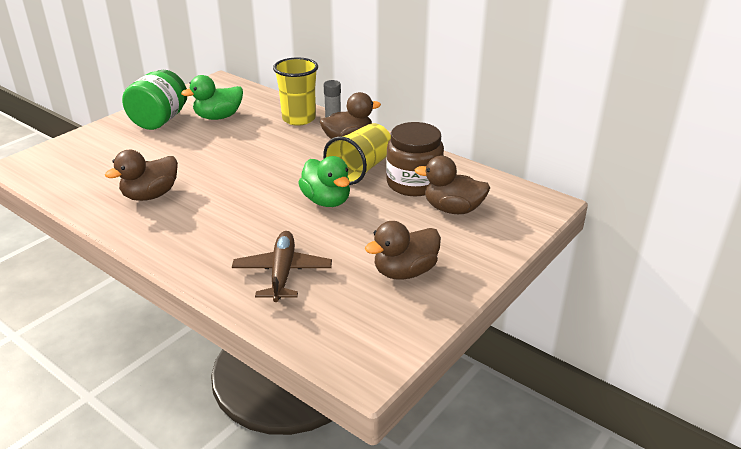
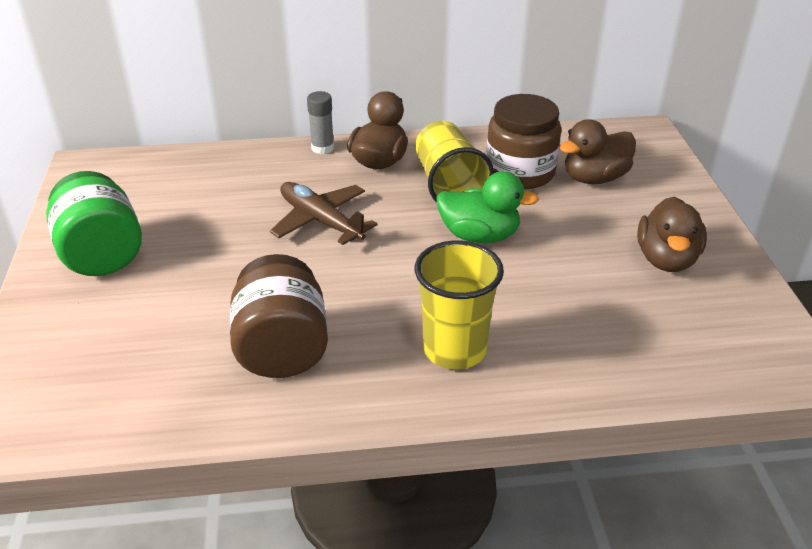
camera: 45 degrees left, 5 degrees up
(150, 195) = (282, 348): brown duck -> brown jar
(218, 117) = (176, 210): green duck -> none
(282, 273) = (580, 333): brown plane -> brown plane (321, 221)
(299, 119) = (280, 164): yellow cup -> yellow cup (454, 349)

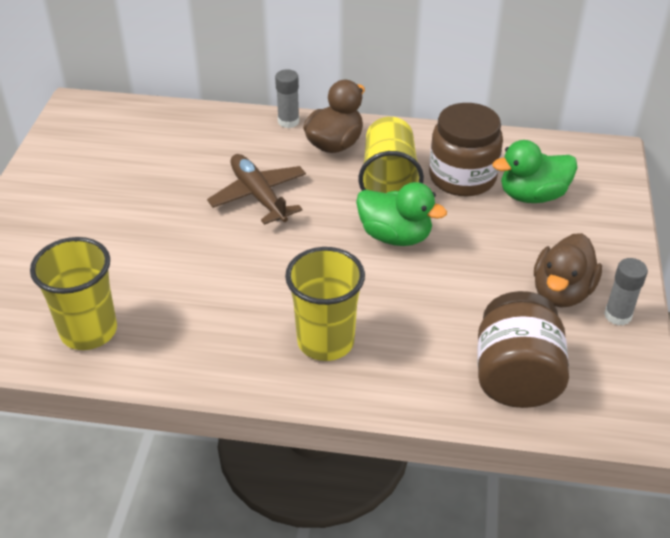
camera: 15 degrees right, 5 degrees up
(102, 254) = (64, 195): green jar -> none
(183, 390) = (89, 331): none -> yellow cup
(282, 348) = (181, 311): brown jar -> brown jar (515, 376)
(594, 178) = (532, 195): brown duck -> green duck
(729, 271) = (617, 315): none -> grey glue stick

